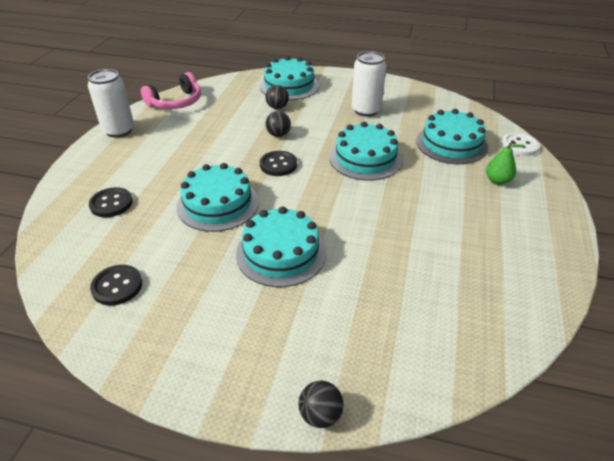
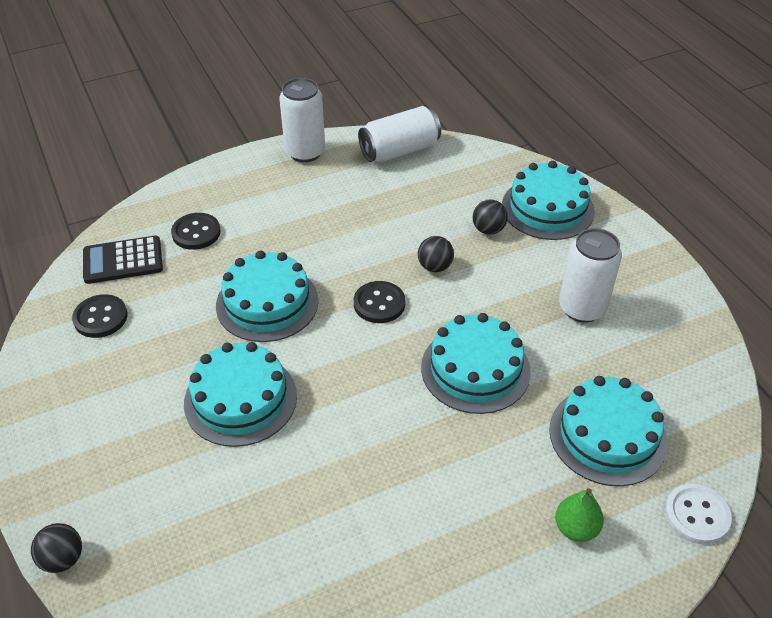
camera: 50 degrees right, 5 degrees up
(80, 249) = (123, 261): none -> black calculator
(176, 102) = (399, 150): pink headphones -> white can

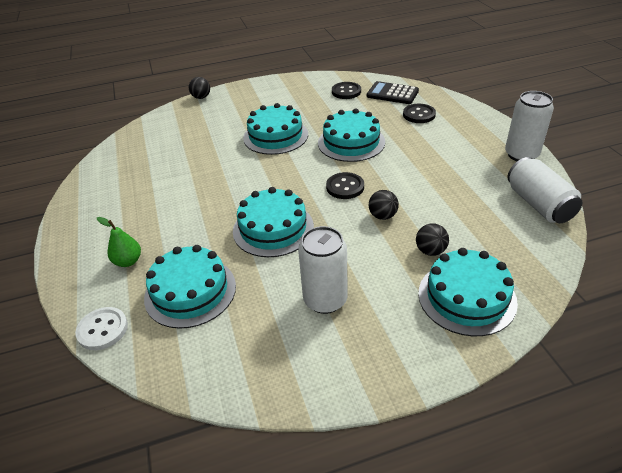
camera: 100 degrees right, 5 degrees down
(123, 261) = (392, 94): black calculator -> black calculator turned 60 degrees counterclockwise

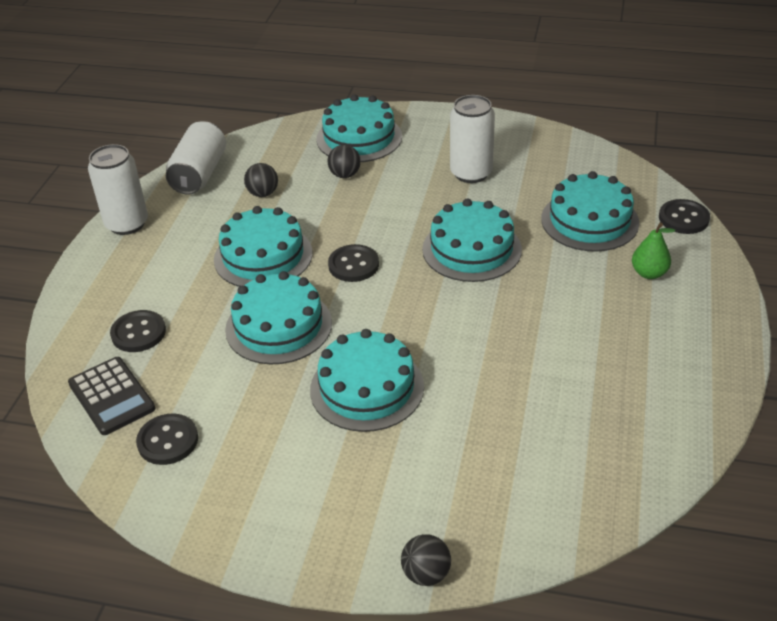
camera: 150 degrees left, 0 degrees up
(102, 329) = (683, 218): white button -> black button
(382, 216) = (350, 219): black ball -> black ball (263, 193)
(408, 170) = (263, 256): none -> turquoise cake

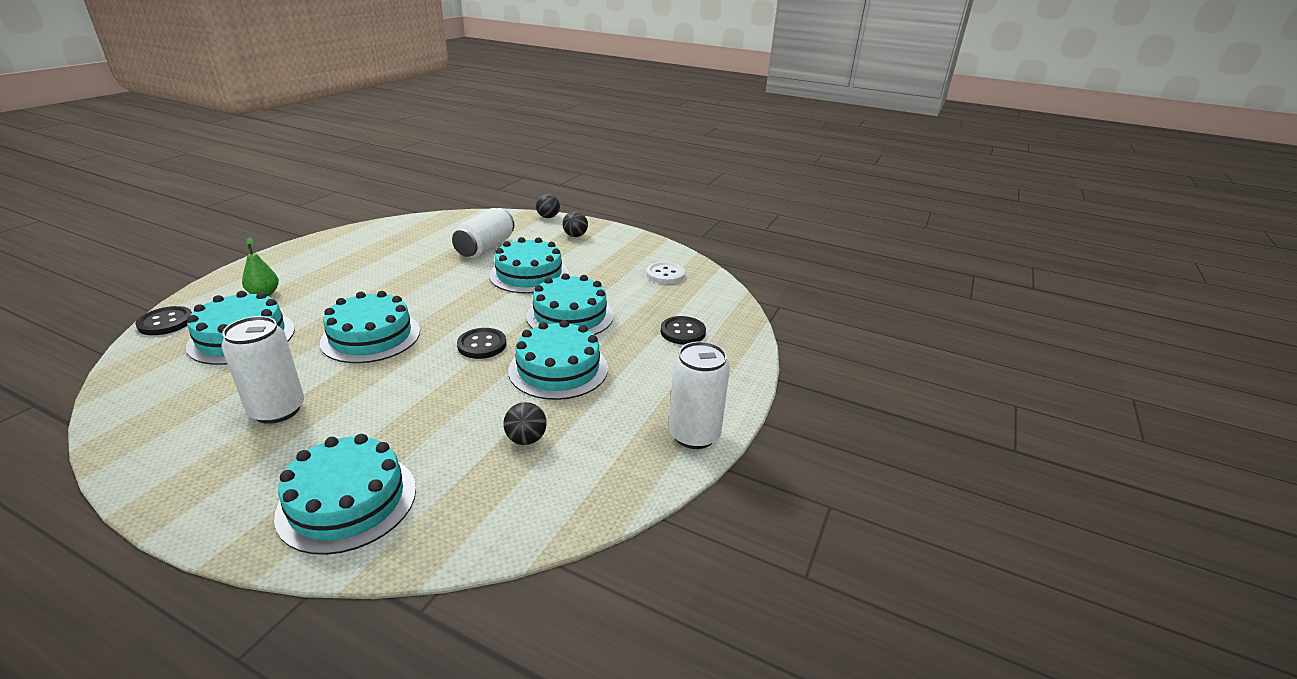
camera: 170 degrees left, 10 degrees down
(111, 396) = (702, 300): black calculator -> none
(168, 441) = (665, 274): black button -> white button
(199, 174) = (594, 490): white can -> white can (485, 248)
(345, 175) = (415, 442): black ball -> black ball (575, 236)

